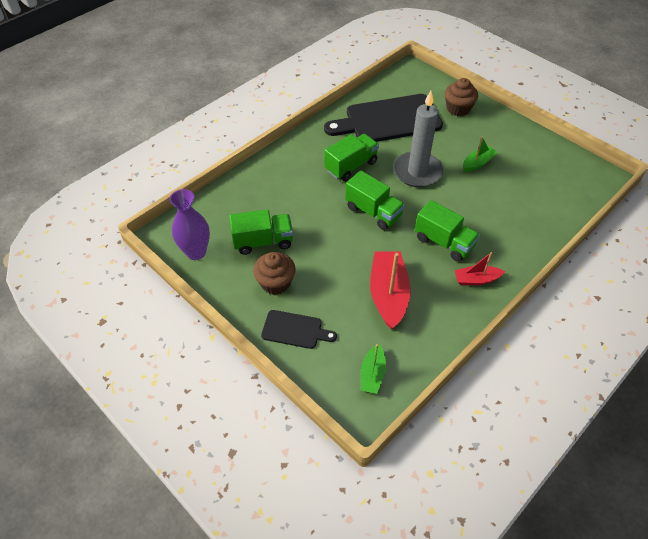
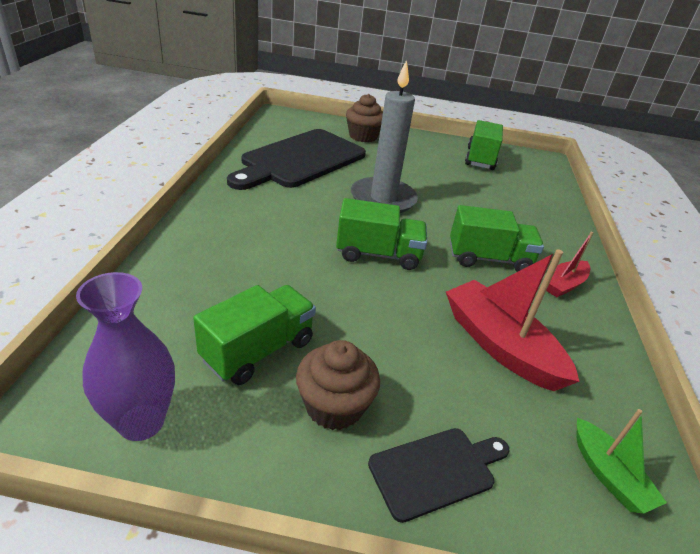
camera: 40 degrees left, 15 degrees down
(351, 166) = (300, 214): green truck -> green truck (480, 159)
(478, 163) = (433, 176): green boat -> none

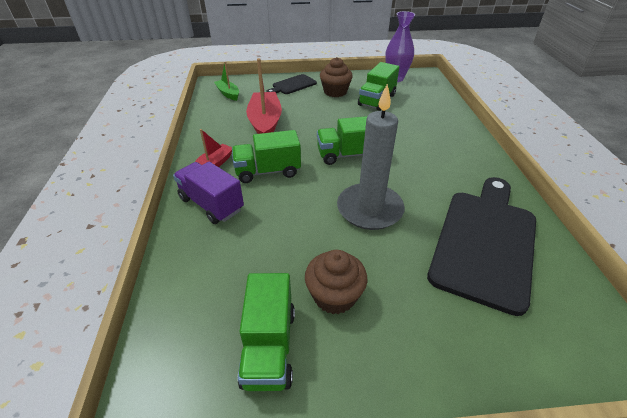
camera: 170 degrees right, 5 degrees up
(363, 136) = (464, 339): brown cupcake -> brown cupcake (334, 296)
(500, 345) = (265, 123): red boat -> red boat turned 135 degrees counterclockwise
(547, 240) = (211, 204): none -> purple truck

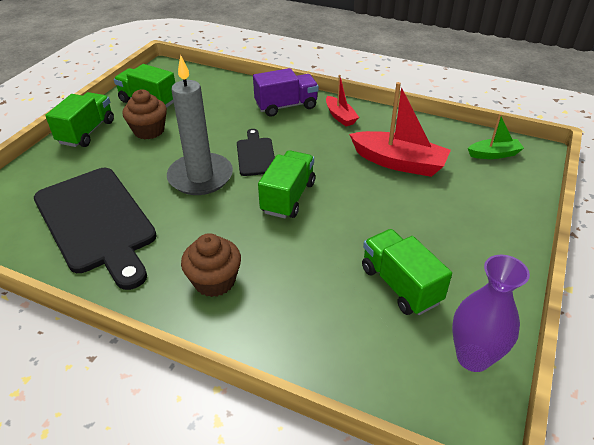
camera: 120 degrees right, 0 degrees up
(268, 171) = (304, 141): green truck -> green truck (87, 132)
(292, 85) = (498, 215): black cutting board -> black cutting board (255, 155)
(335, 92) = (453, 250): brown cupcake -> brown cupcake (214, 281)

